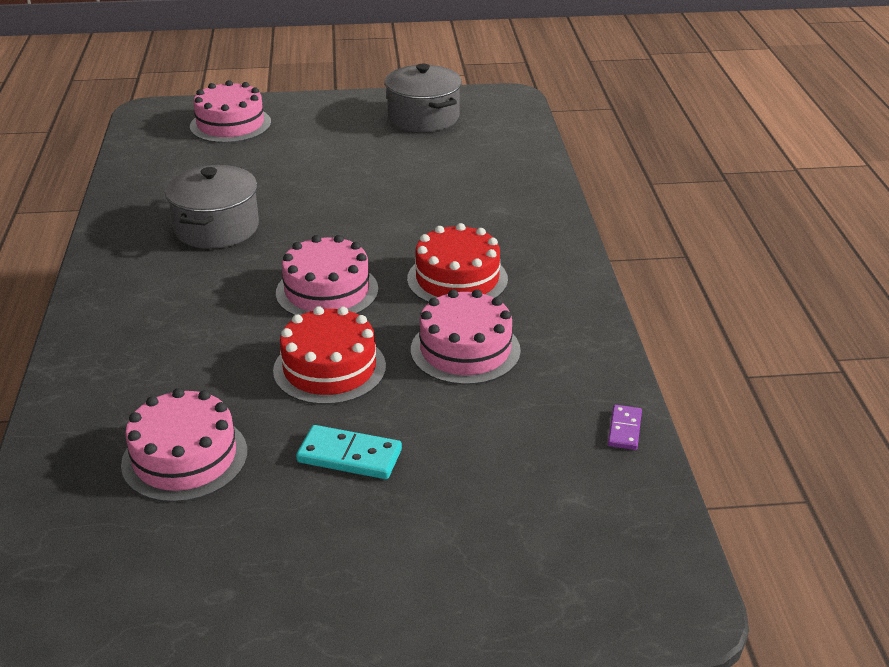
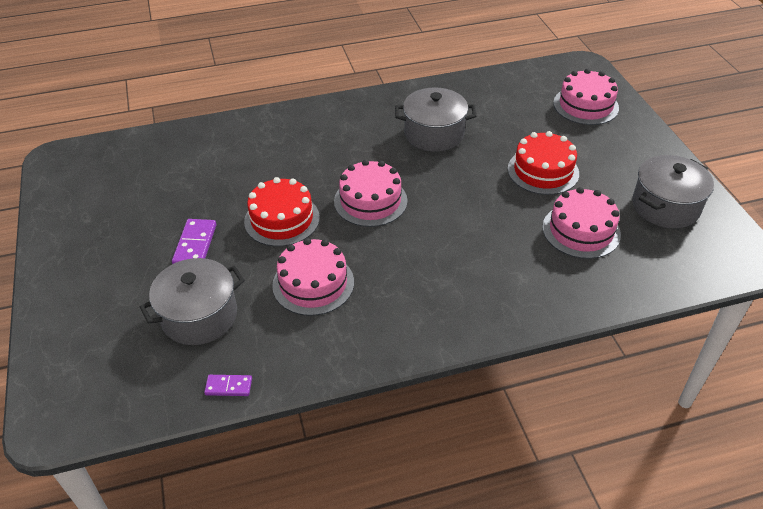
camera: 80 degrees right, 10 degrees up
(185, 458) = (192, 179): pink cake -> pink cake (581, 230)
(349, 456) = (195, 245): turquoise domino -> purple domino
(457, 279) = (405, 266): red cake -> red cake (543, 171)
(498, 453) = (199, 316): none -> grey pot

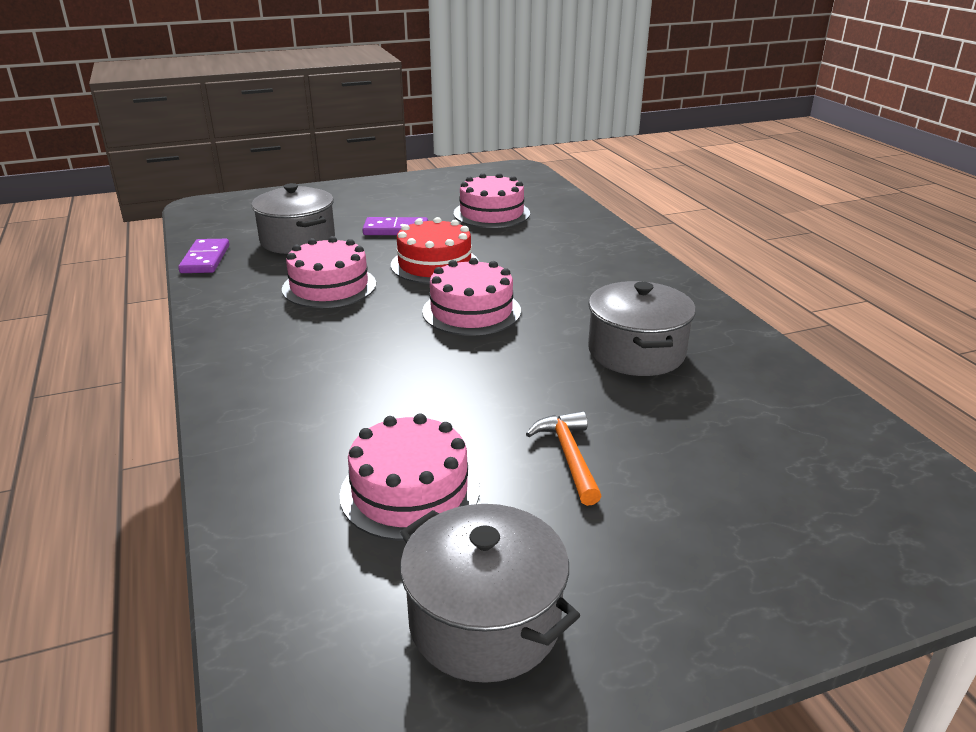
camera: 85 degrees right, 15 degrees down
(228, 386) = (205, 259): purple domino -> purple domino, size x1.61
(543, 171) = (568, 456): red cake -> orange hammer
(585, 105) = (818, 527): pink cake -> pink cake (491, 213)

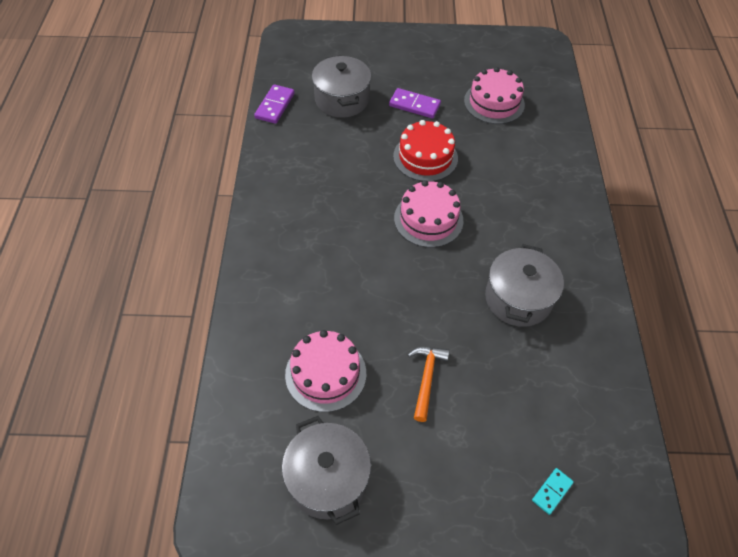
camera: 20 degrees right, 25 degrees up
(329, 286) = (345, 162): pink cake -> none
(836, 527) = (552, 491): none -> turquoise domino

